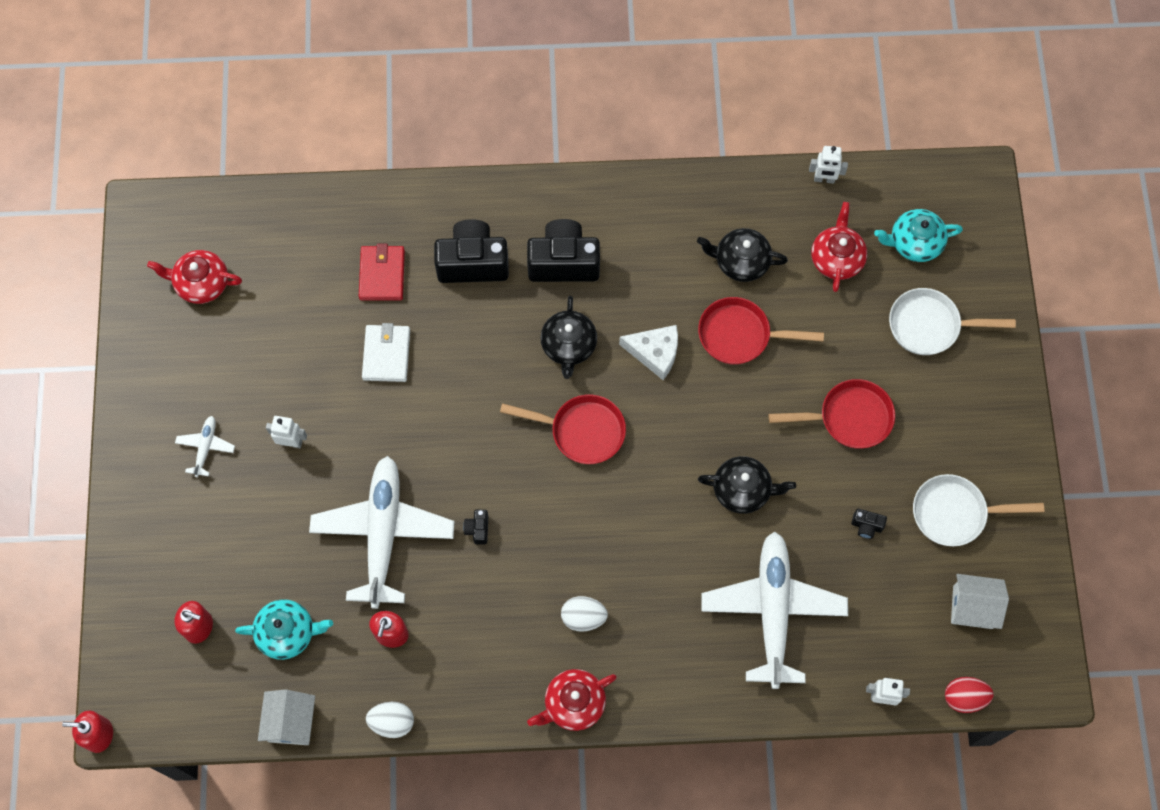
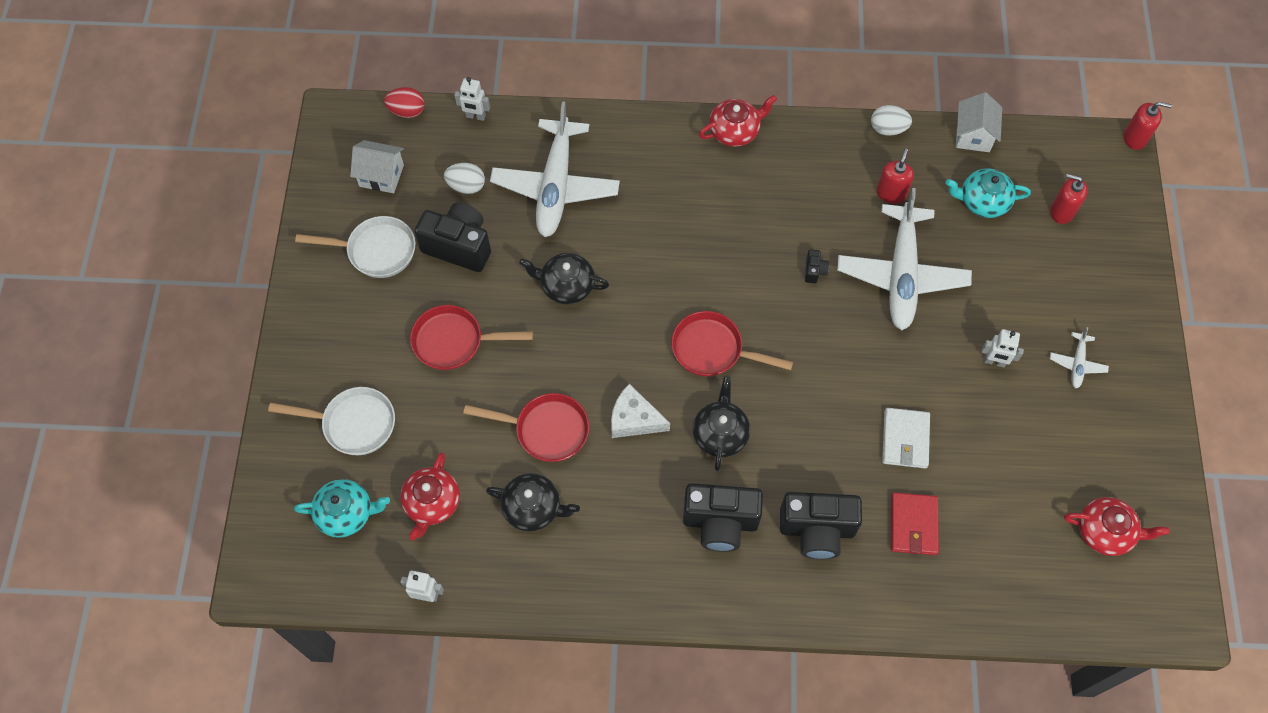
camera: 175 degrees left, 5 degrees down
(583, 617) = (722, 193): white egg -> white egg (466, 186)
(866, 526) = (459, 246): black camera -> black camera, size x2.38

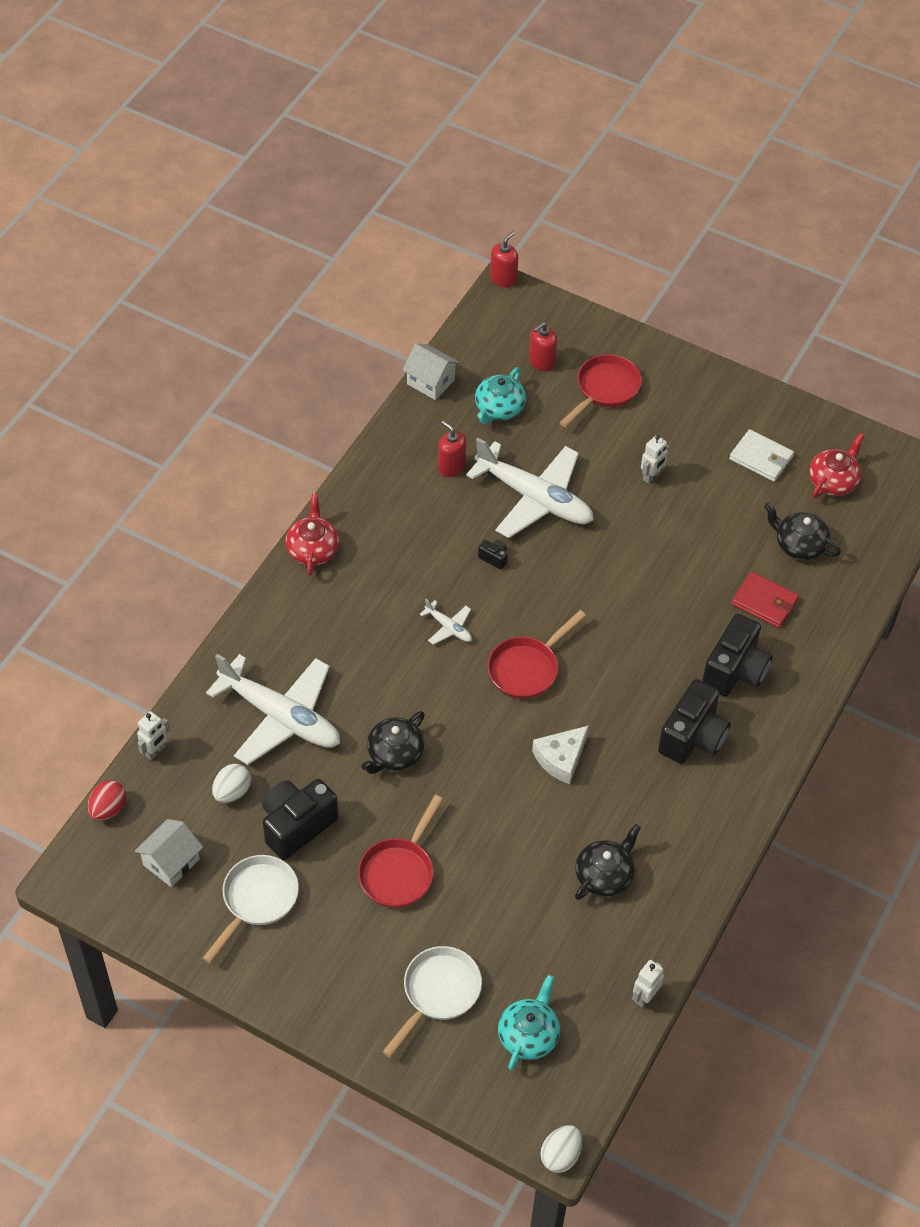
camera: 65 degrees left, 10 degrees down
(432, 503) = (556, 956): red teapot -> none
(546, 430) = (533, 832): red pan -> red pan (604, 390)
(720, 433) = (610, 699): black teapot -> black teapot (799, 544)
(888, 129) = (385, 437): white egg -> white egg (560, 1155)
(905, 439) = (687, 571): white wallet -> white wallet (761, 458)
(1077, 364) = (684, 424): white plane -> white plane (448, 627)

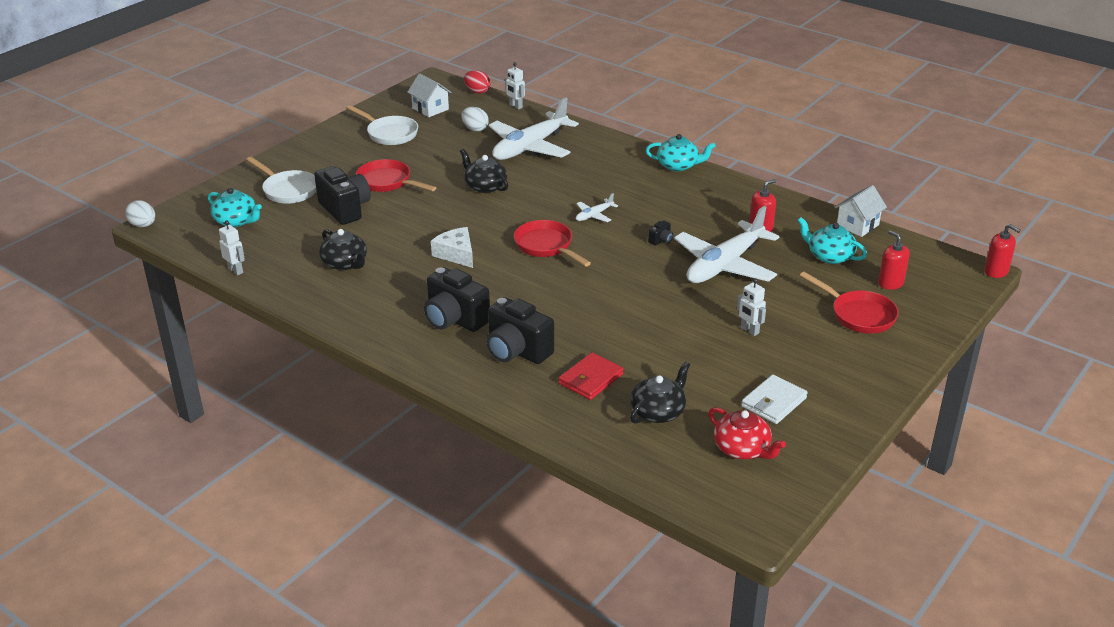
camera: 100 degrees right, 20 degrees down
(296, 826) = (440, 149): black camera -> black camera (345, 209)
(313, 549) = (678, 165): red teapot -> turquoise teapot

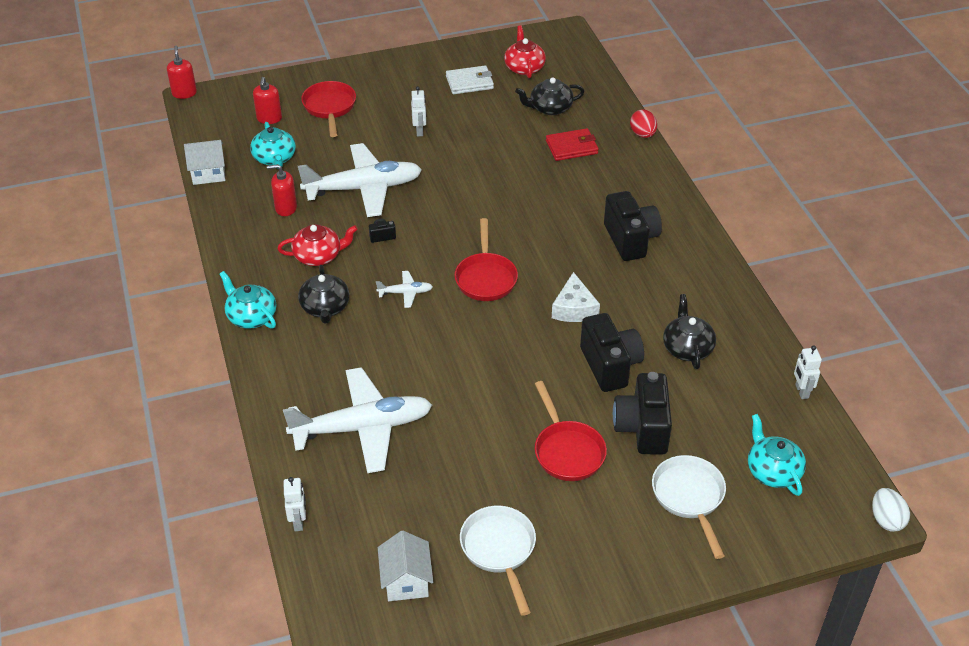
camera: 145 degrees left, 10 degrees up
(475, 129) = (390, 500): white egg -> none
(477, 91) = (312, 588): red egg -> red egg (642, 134)
(485, 186) = (469, 387): black teapot -> black teapot (325, 307)
(517, 351) = (605, 191): black camera -> black camera (610, 365)
(688, 211) = (318, 256): none -> red teapot

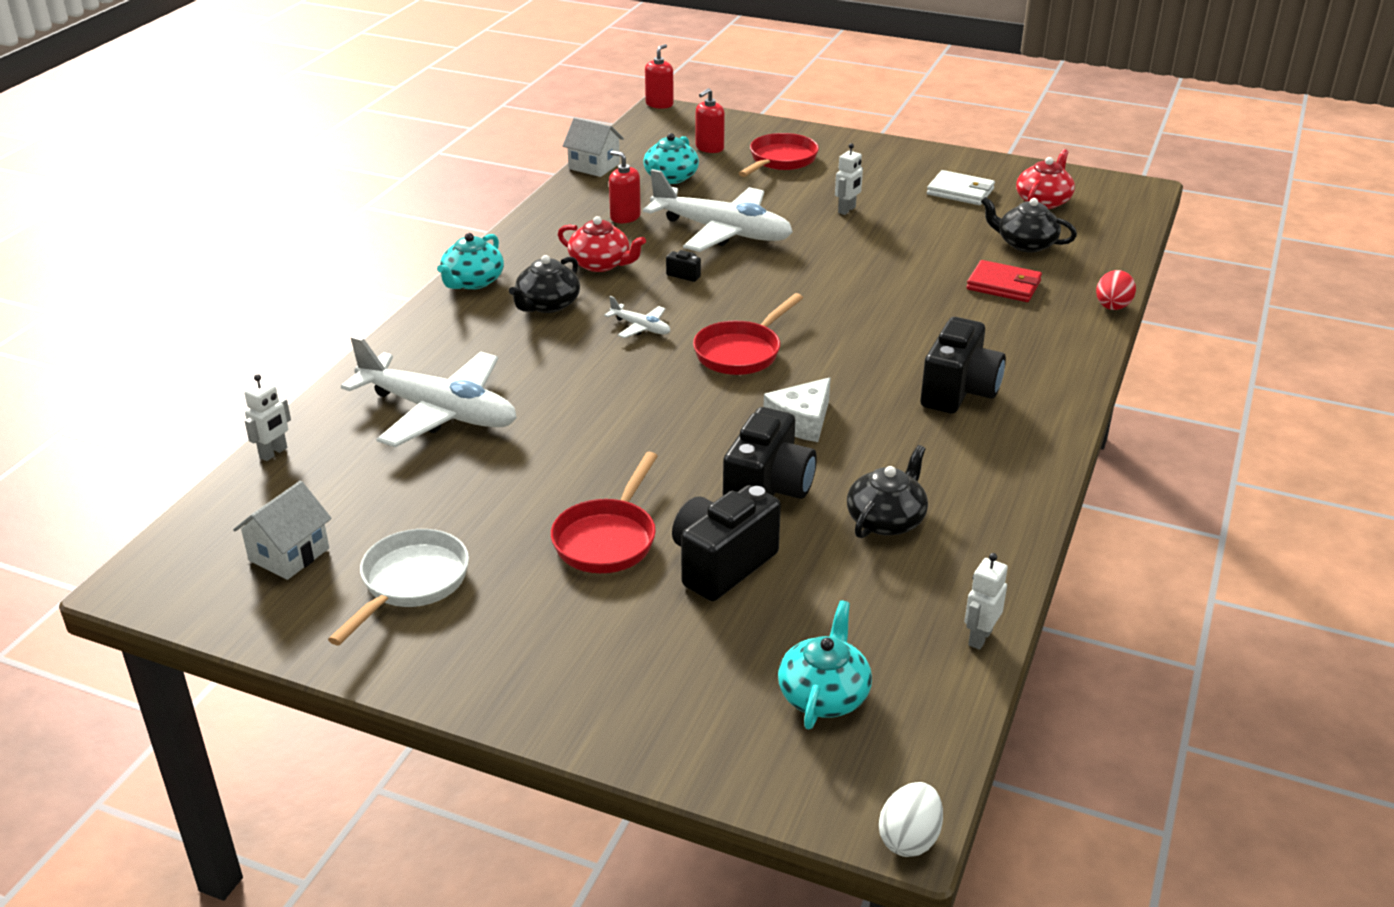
camera: 40 degrees right, 10 degrees down
(251, 316) = (472, 281): turquoise teapot -> turquoise teapot turned 150 degrees counterclockwise
(689, 498) = (681, 660): white pan -> none

